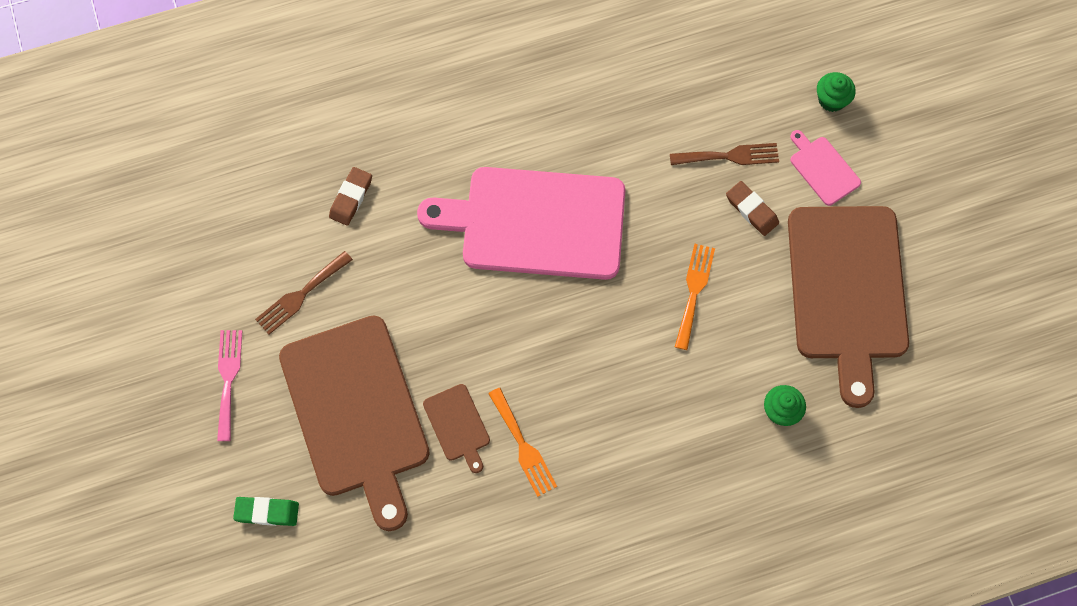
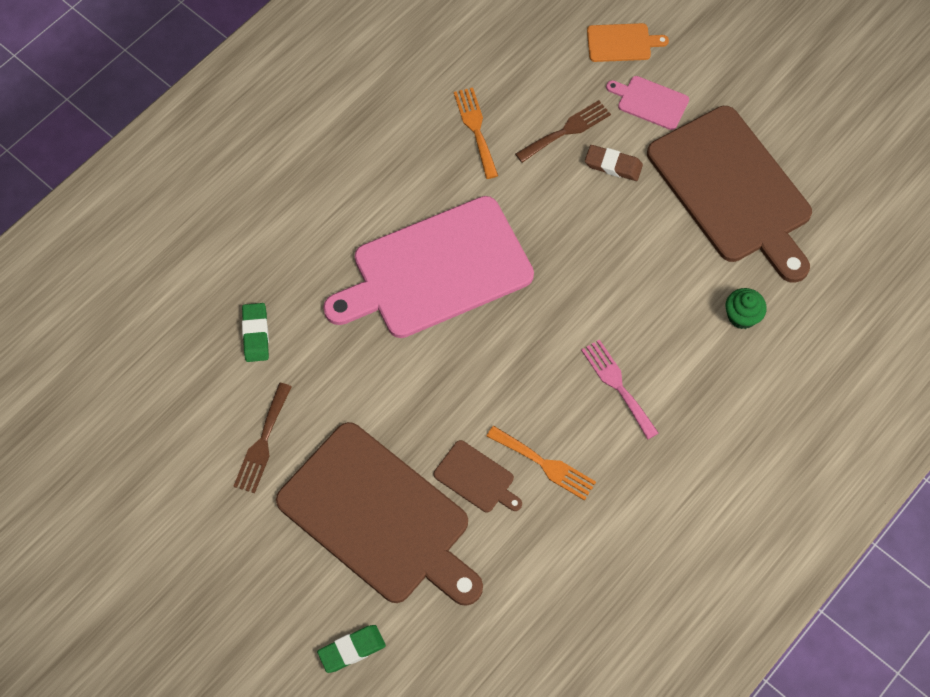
camera: 30 degrees left, 5 degrees down
(228, 379) = (241, 552): pink fork -> pink fork (617, 385)
(351, 198) = (256, 334): brown eraser -> green eraser
(694, 291) = (608, 257): orange fork -> orange fork (475, 129)
(831, 99) = (621, 43): green cupcake -> orange cutting board

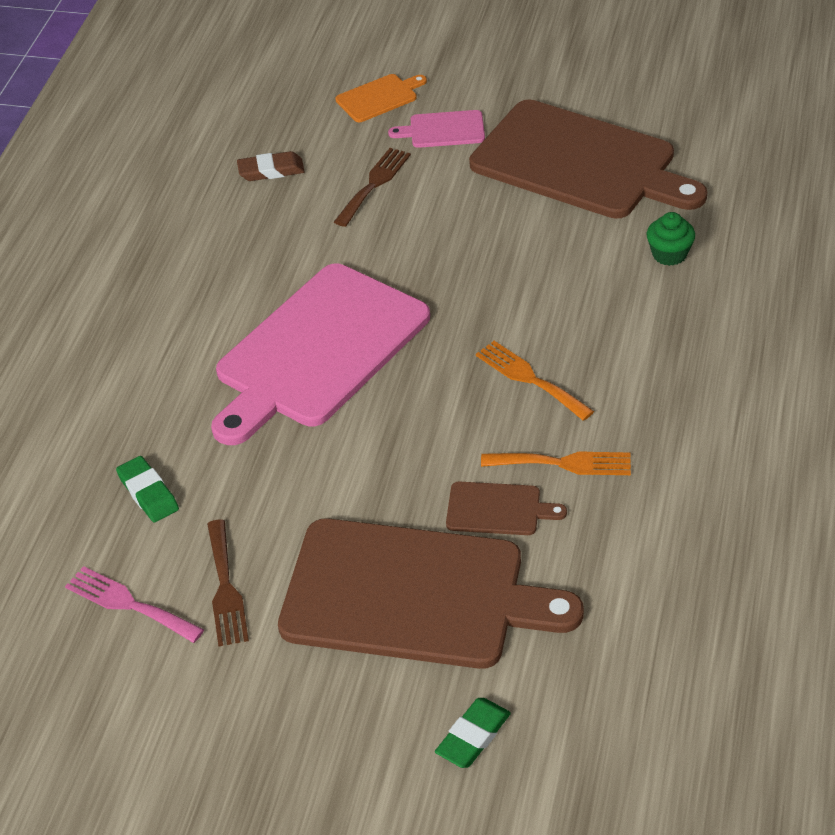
camera: 25 degrees left, 20 degrees down
(475, 129) = (276, 220): orange fork -> orange fork (530, 379)
(613, 165) = (443, 192): brown eraser -> brown eraser (271, 170)
(617, 385) = (588, 363): pink fork -> pink fork (129, 604)

